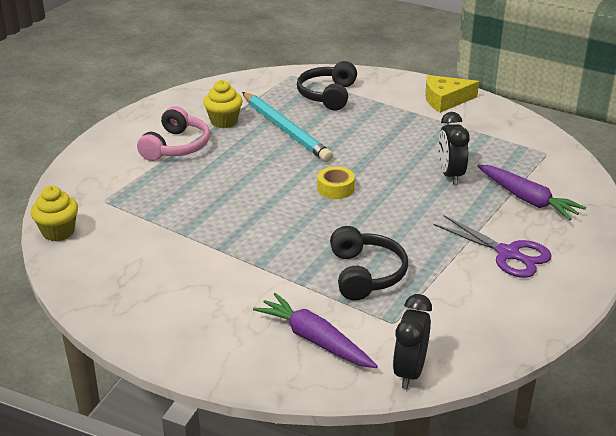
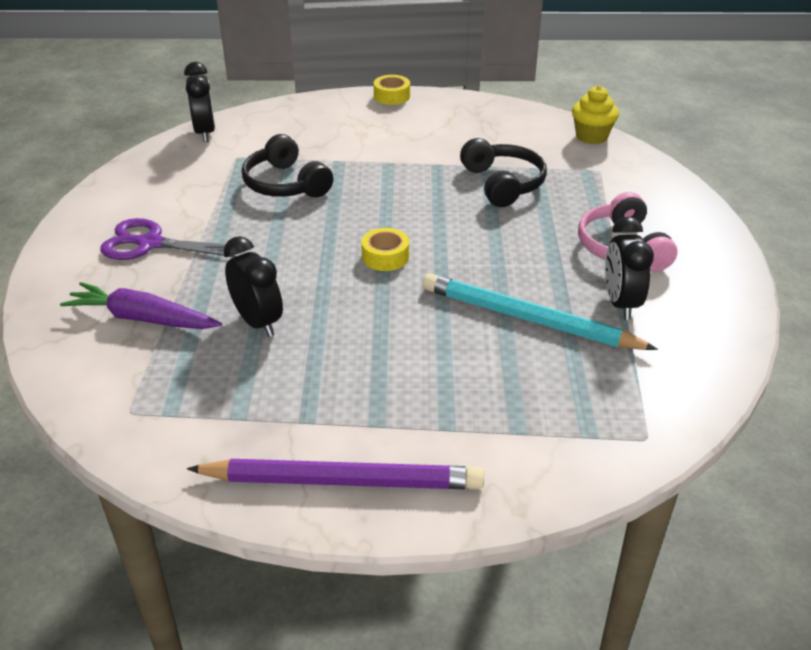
camera: 150 degrees right, 5 degrees up
(167, 354) = (392, 96): none -> yellow tape
(224, 121) = (620, 303): yellow cupcake -> black clock
(315, 340) = (292, 130): purple carrot -> none
(327, 95) = (542, 412): black headphones -> black headphones (503, 183)
(445, 100) = (343, 480): yellow cheese -> purple pencil

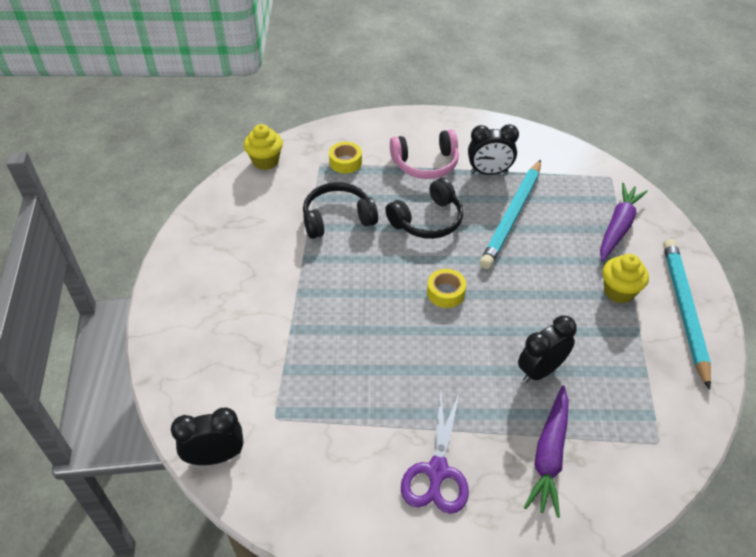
camera: 90 degrees left, 10 degrees up
(285, 184) = (331, 369): black headphones -> black headphones (428, 220)
(343, 480) = (684, 310): purple pencil -> turquoise pencil
(384, 411) = (619, 291): none -> yellow cupcake
(392, 96) = (161, 291): yellow tape -> yellow tape (345, 162)
(522, 430) = (618, 227): none -> purple carrot

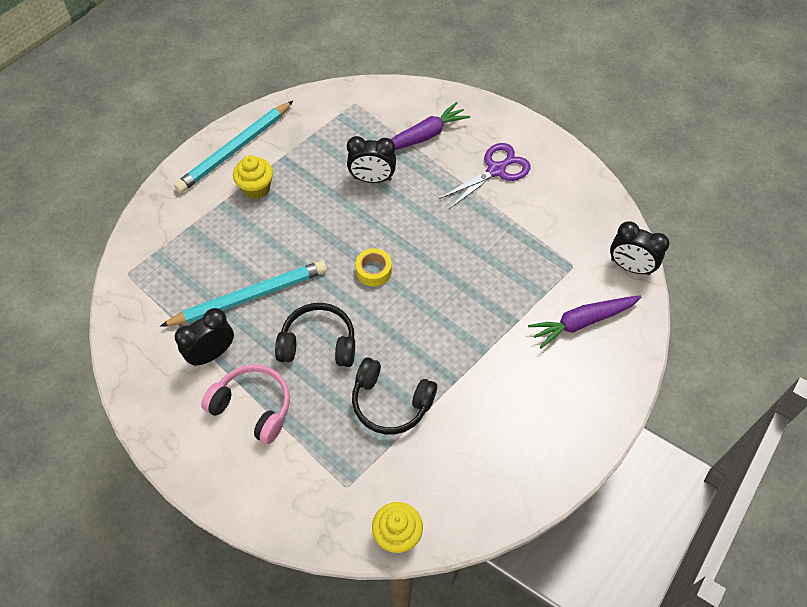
camera: 140 degrees left, 10 degrees up
(345, 162) = (322, 468): yellow tape -> none
(489, 172) = (212, 354): black clock -> black clock turned 75 degrees counterclockwise
(618, 227) = (187, 230): purple carrot -> purple carrot (582, 322)

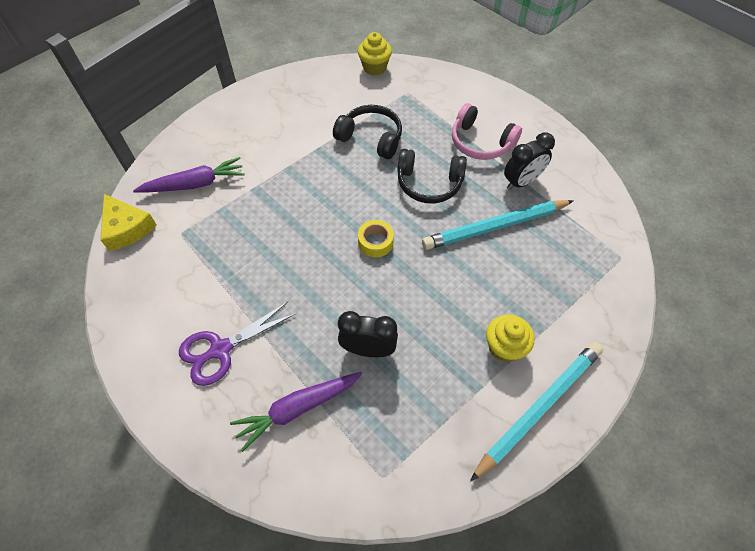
camera: 175 degrees left, 0 degrees up
(630, 267) = (127, 228): black clock -> yellow cheese

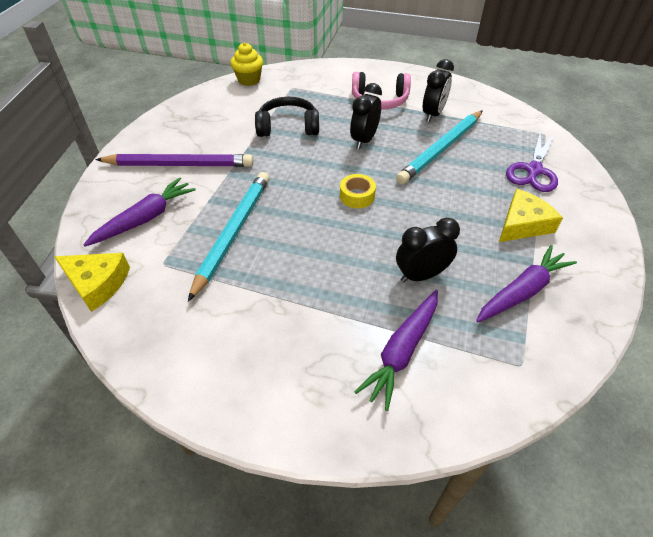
camera: 30 degrees left, 10 degrees down
(220, 350) = (286, 341): purple scissors -> purple scissors (533, 170)
(254, 140) = (179, 164): none -> purple pencil
(429, 183) = (364, 140): black headphones -> black clock
(443, 413) = (522, 291): none -> purple carrot
(504, 347) = (523, 224): yellow cupcake -> yellow cheese
(539, 407) = (585, 252): turquoise pencil -> turquoise pencil (233, 233)

